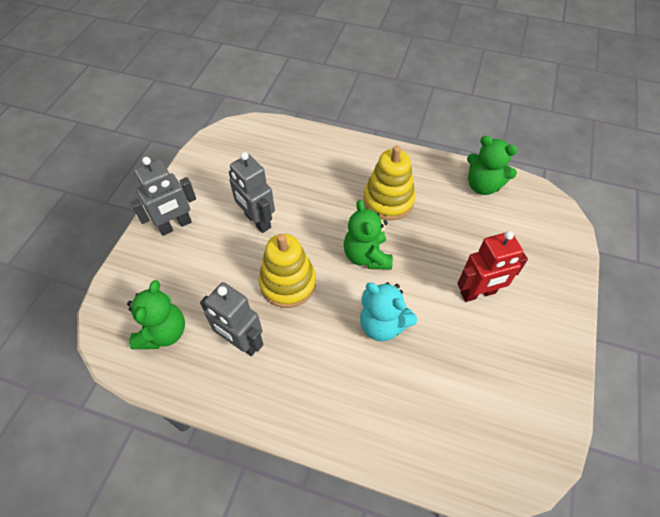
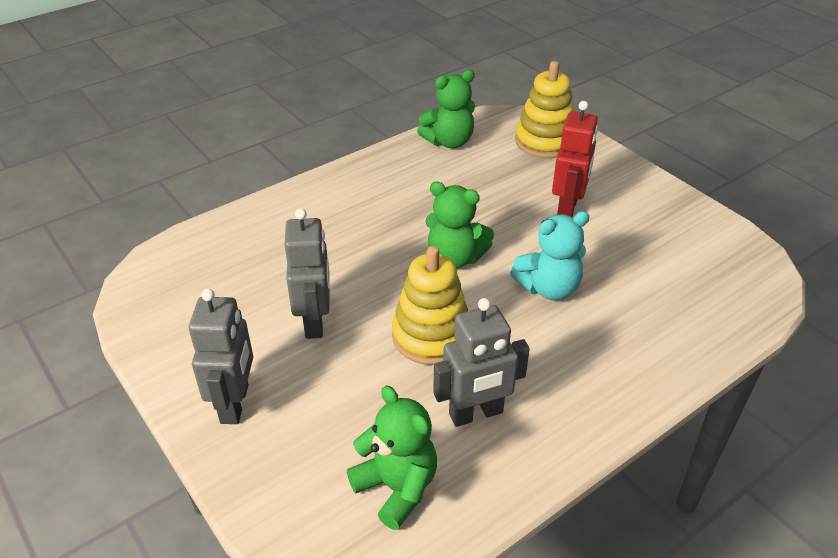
camera: 55 degrees left, 15 degrees down
(257, 221) = (315, 322): grey robot -> grey robot turned 90 degrees counterclockwise
(388, 200) = (400, 208): yellow stacking toy -> yellow stacking toy (544, 142)

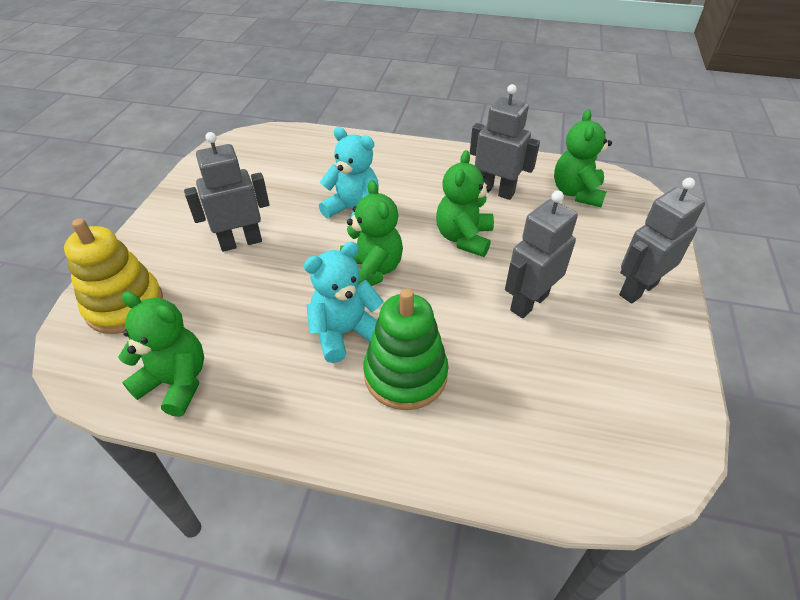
camera: 130 degrees left, 5 degrees up
(340, 223) = (405, 375): none -> green stacking toy
(407, 215) = (345, 333): none -> turquoise teddy bear
(431, 336) = (464, 238): yellow stacking toy -> green teddy bear
(567, 208) = (241, 242): red robot -> grey robot

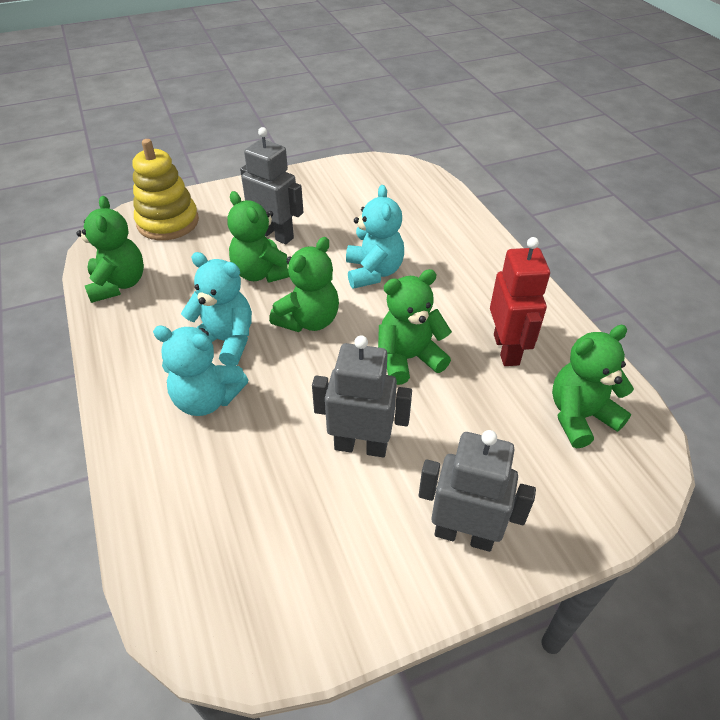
camera: 55 degrees right, 0 degrees up
(282, 272) = (262, 273): none -> green teddy bear
(405, 375) = (207, 399): green stacking toy -> turquoise teddy bear
(495, 191) = (507, 349): grey robot -> red robot

